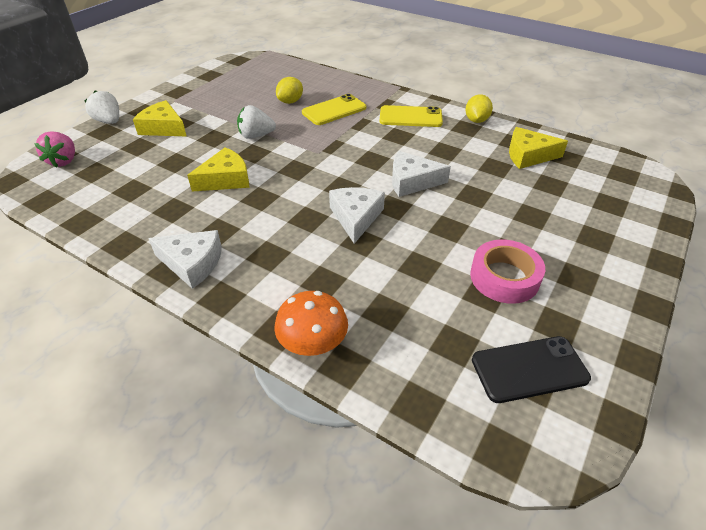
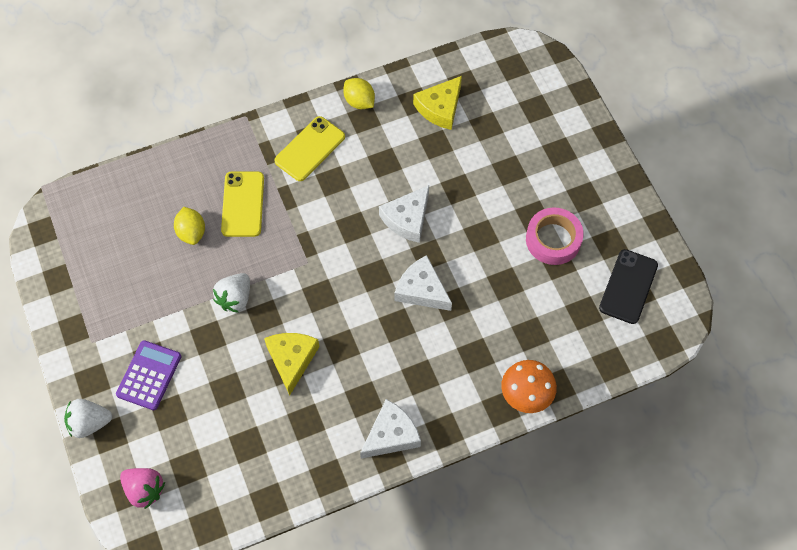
camera: 55 degrees left, 20 degrees up
(163, 128) = (149, 375): yellow cheese -> purple calculator

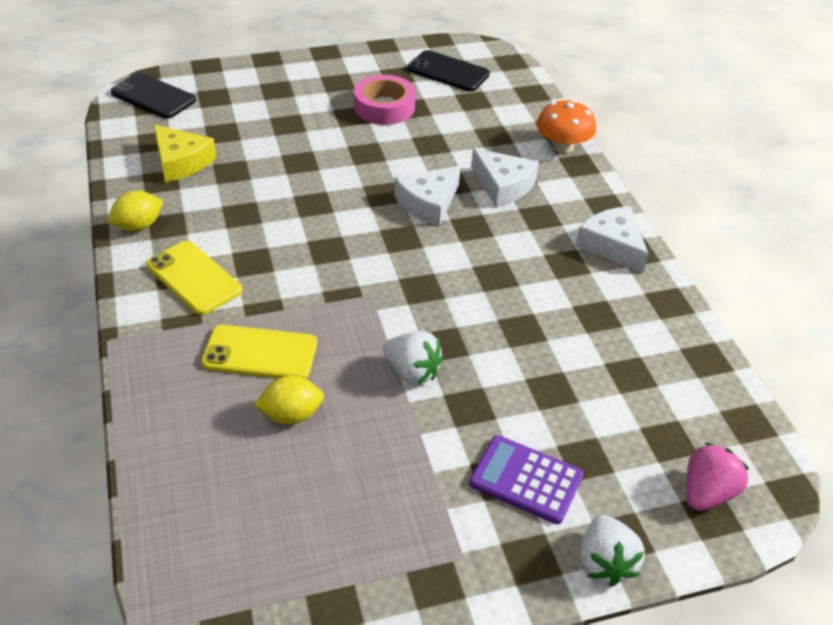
camera: 85 degrees left, 20 degrees down
(291, 360) = (511, 322): yellow cheese -> none
(407, 219) = (329, 204): white cheese -> white cheese (503, 186)
(525, 66) = (153, 96): none -> black phone

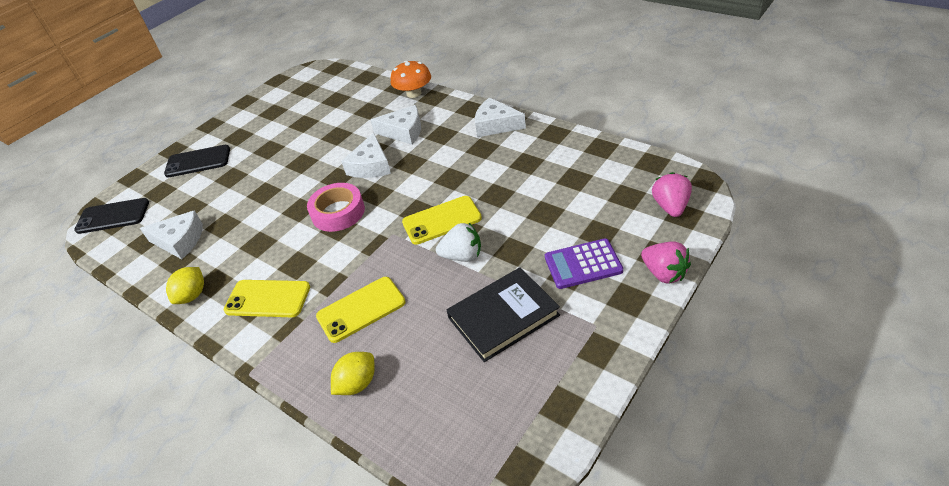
camera: 30 degrees left, 0 degrees up
(181, 162) = (180, 241): yellow cheese -> white cheese
(291, 415) = (419, 327): yellow lemon -> yellow lemon (357, 383)
(380, 469) = (503, 317): none -> black book
(384, 107) = (285, 132): pink tape -> pink tape (338, 212)
(434, 316) = (441, 220): none -> yellow phone
(448, 72) = (303, 93): black phone -> black phone (198, 161)
(604, 563) = (664, 273): white strawberry -> pink strawberry

